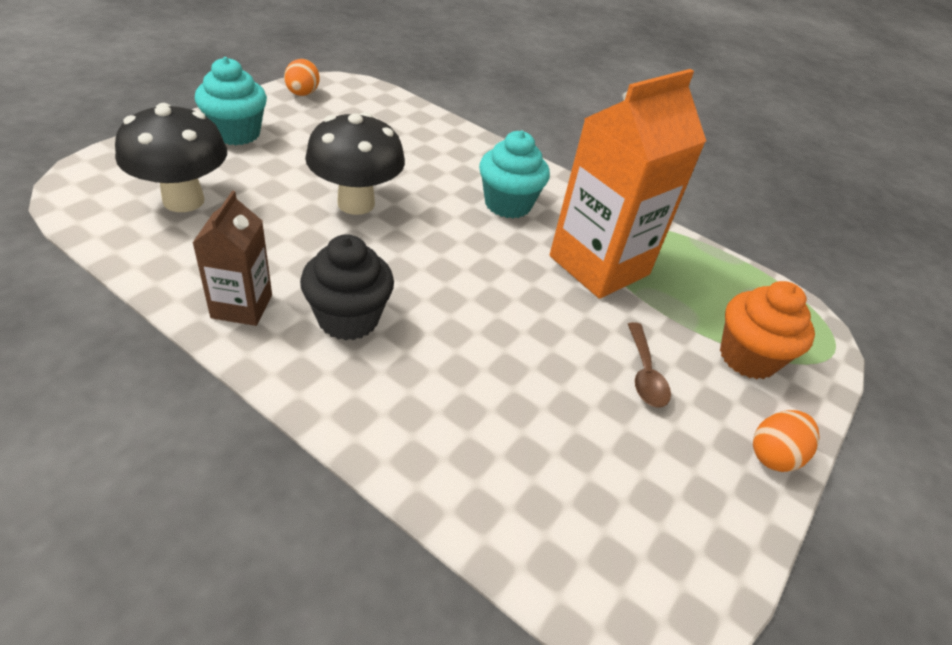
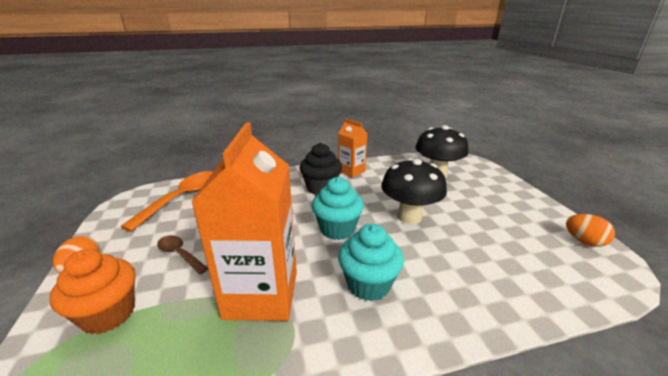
camera: 135 degrees right, 15 degrees down
(236, 133) = (509, 200): turquoise cupcake -> turquoise cupcake (337, 229)
(242, 306) = (351, 171): brown carton -> orange carton
(565, 507) = (183, 198): none -> orange spoon

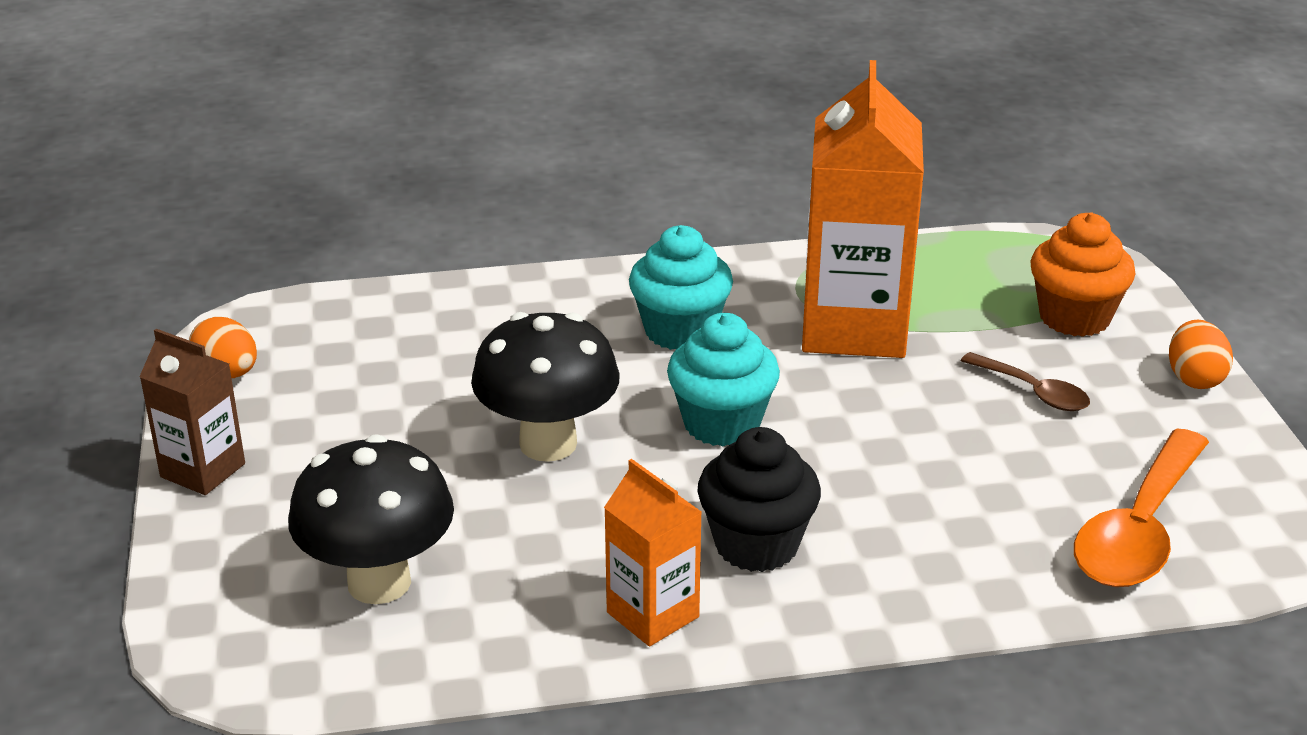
camera: 175 degrees left, 5 degrees up
(533, 201) = (203, 470): none -> brown carton

